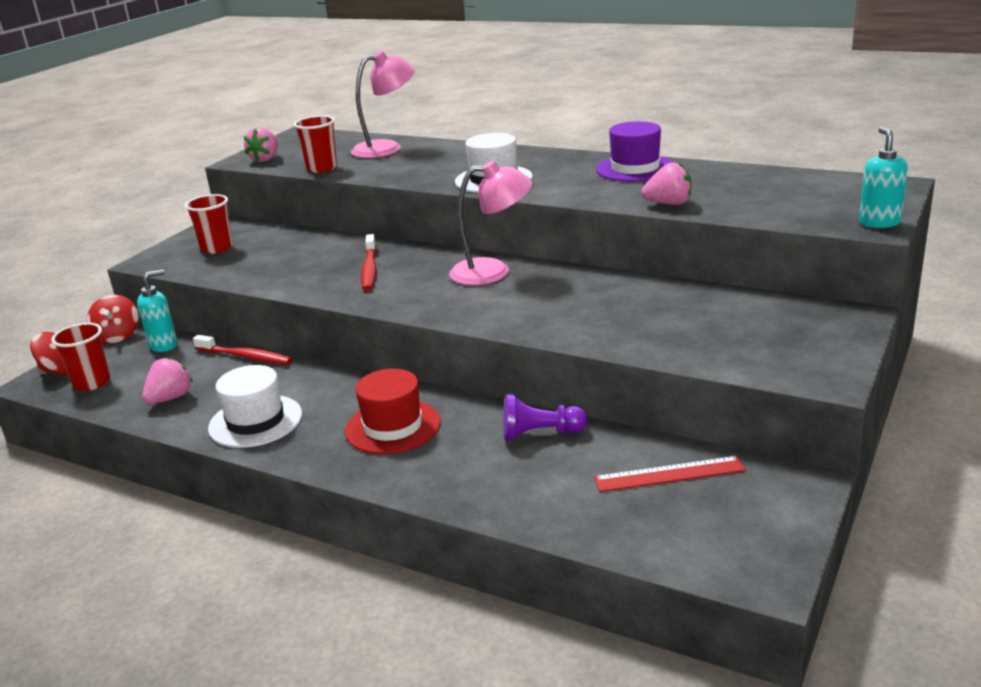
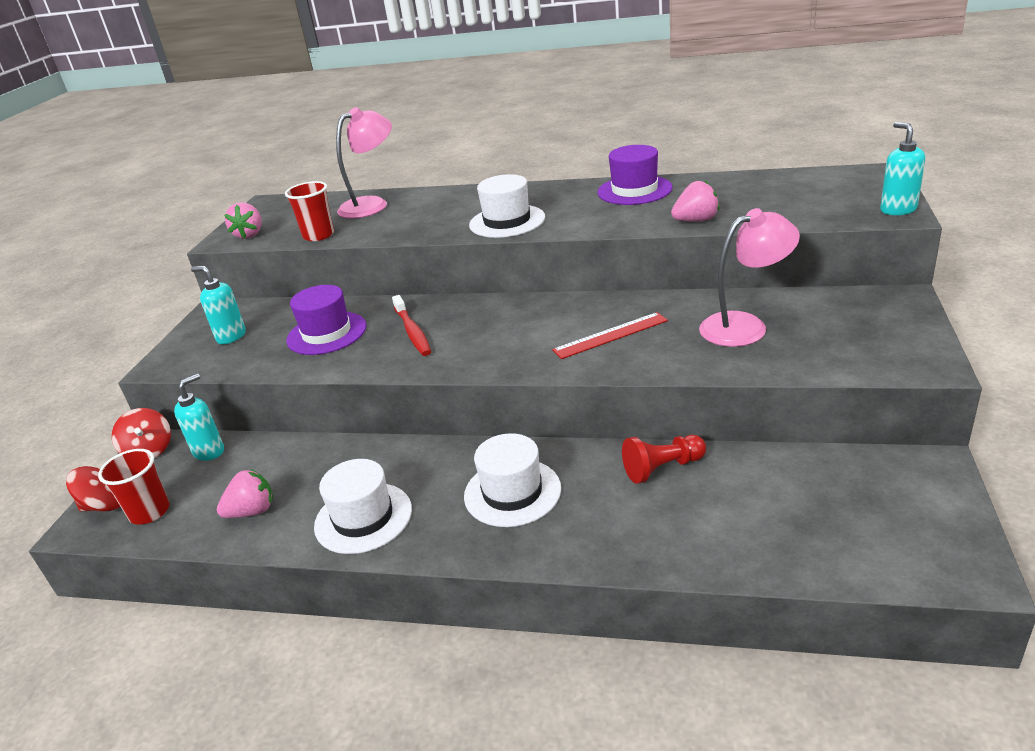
camera: 15 degrees left, 5 degrees up
(170, 398) = (252, 511): pink strawberry -> pink strawberry turned 45 degrees clockwise
(217, 248) = (231, 336): red cup -> turquoise soap dispenser
(245, 356) = (308, 446): red toothbrush -> none
(296, 258) = (326, 333): none -> purple hat
(393, 426) = (512, 492): red hat -> white hat
(493, 271) = (539, 313): pink lamp -> pink lamp (745, 326)
(540, 434) = (662, 468): purple pawn -> red pawn
(669, 474) = (810, 484): red ruler -> red ruler (610, 335)

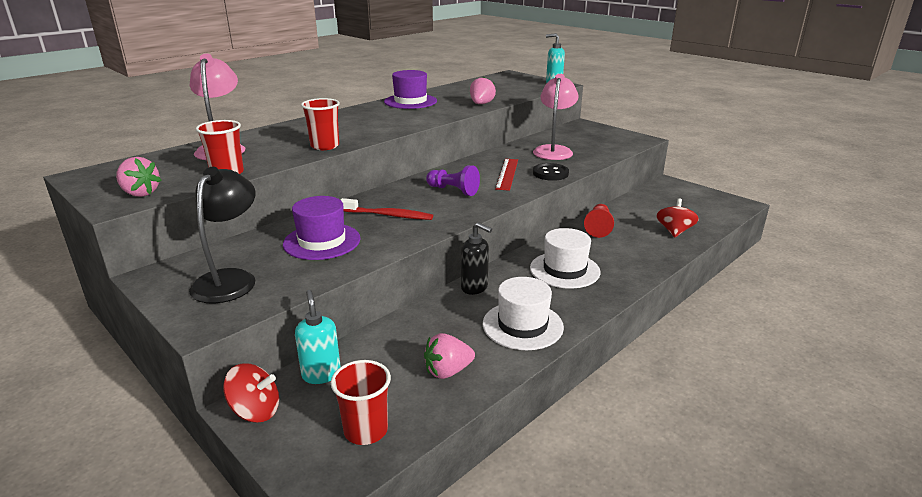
camera: 60 degrees left, 5 degrees down
(105, 505) = (309, 460): red spinning top -> red spinning top (674, 231)
(231, 336) = (230, 279): turquoise soap dispenser -> black lamp
(252, 511) = (447, 371): pink strawberry -> pink strawberry turned 120 degrees counterclockwise
(412, 453) = (475, 288): none -> black soap dispenser
(430, 230) = (325, 146): none -> red cup
(507, 221) = (370, 129): white hat -> none
(516, 331) = (453, 190): none -> purple pawn
(655, 359) = (550, 173): none -> black button

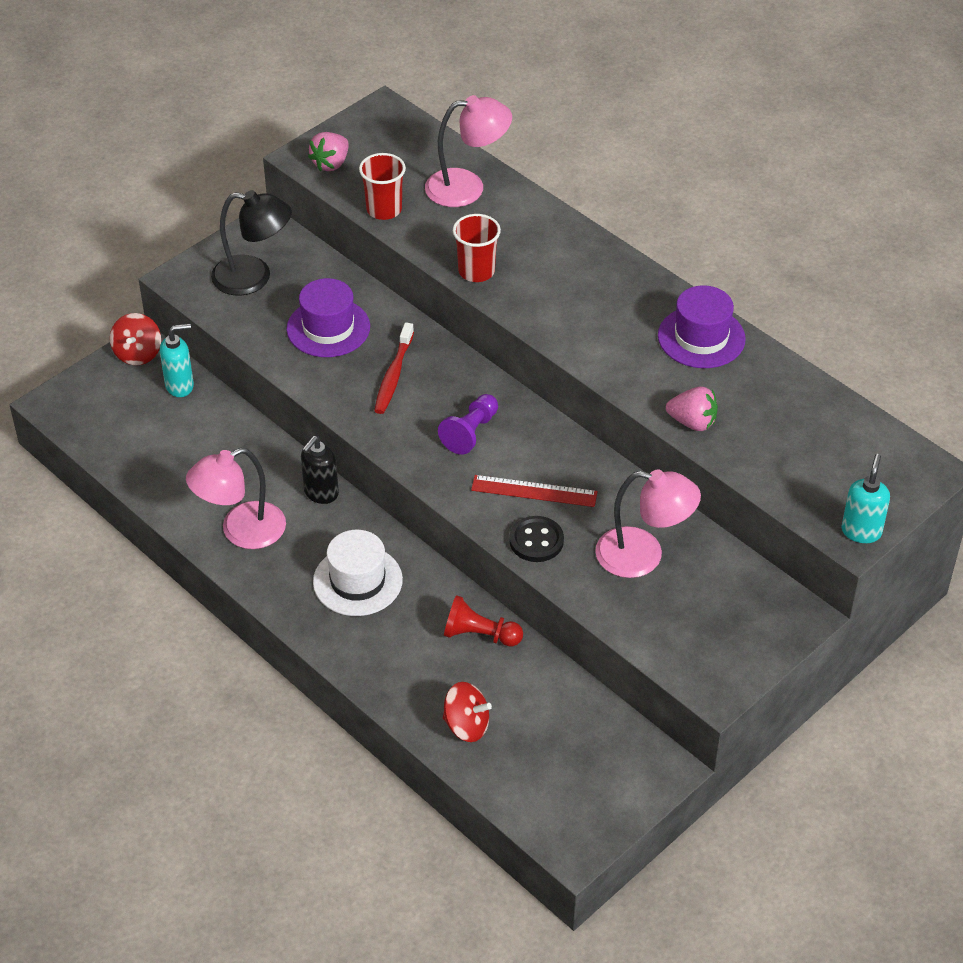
camera: 90 degrees right, 20 degrees up
(366, 430) = (104, 422): red cup -> none
(447, 371) = (173, 472): pink strawberry -> none
(522, 325) = (241, 531): white hat -> pink lamp

